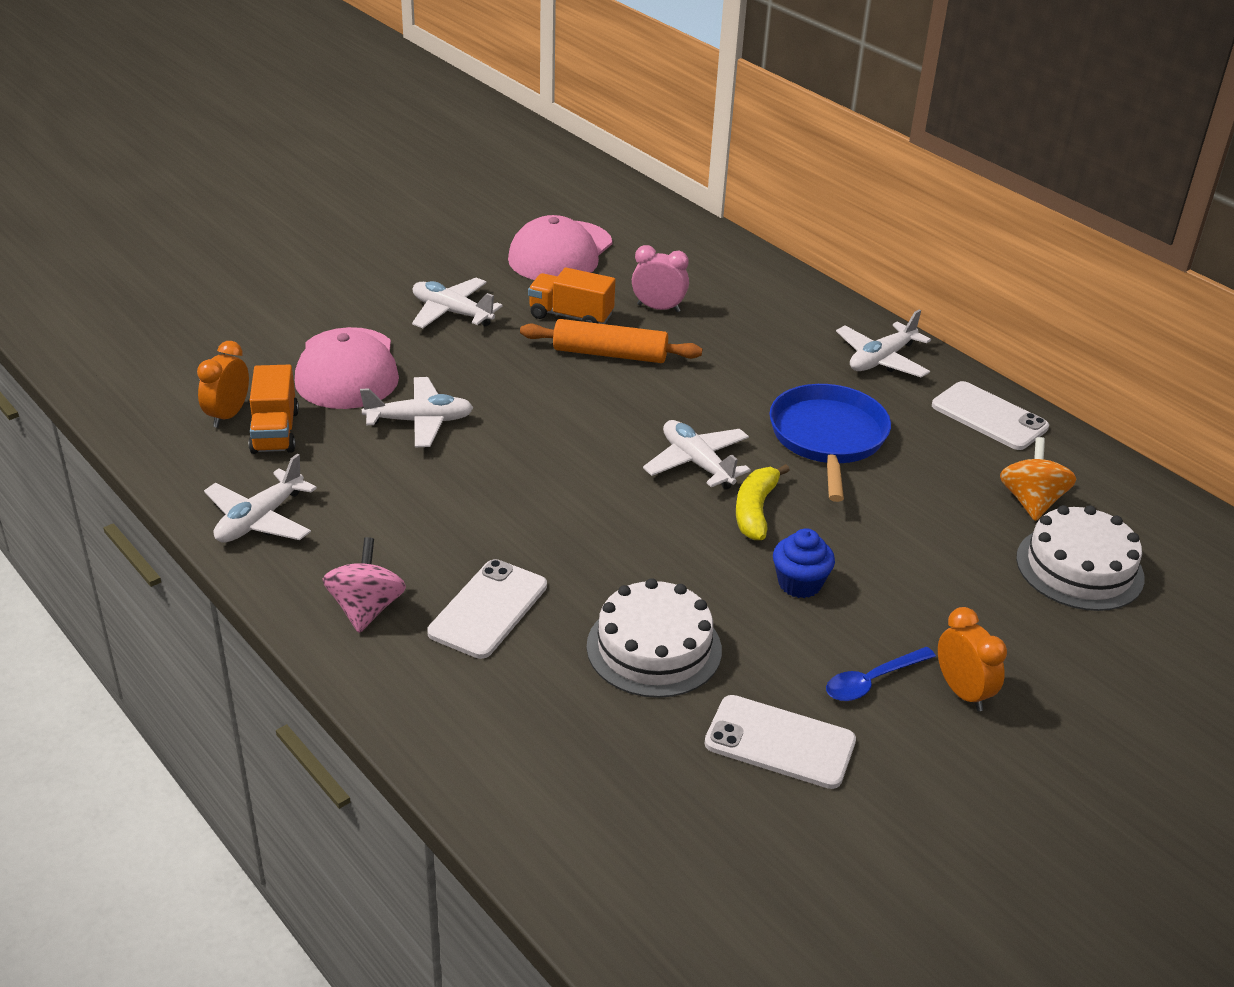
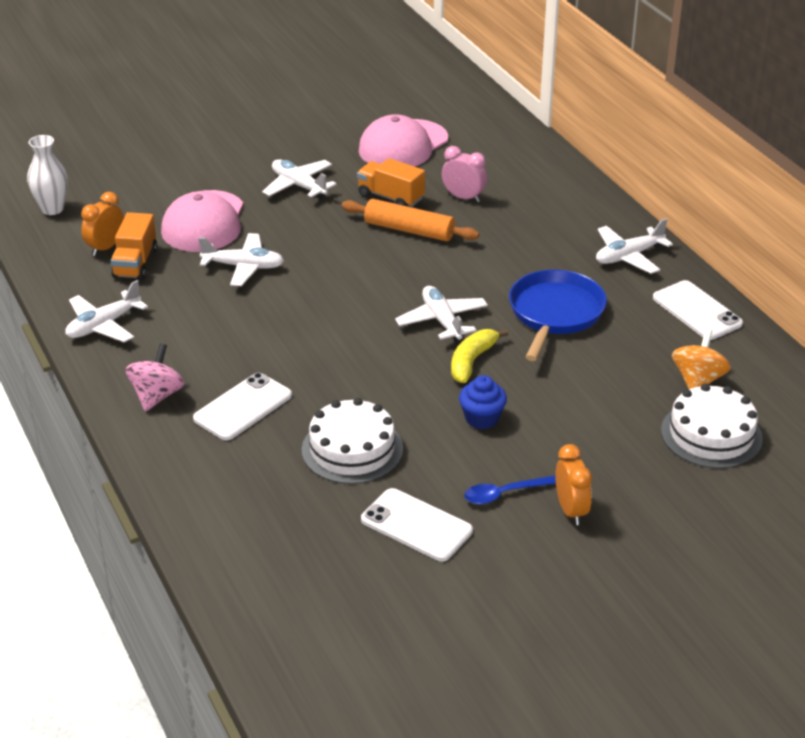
camera: 15 degrees right, 0 degrees up
(138, 372) = (52, 209): none -> white vase

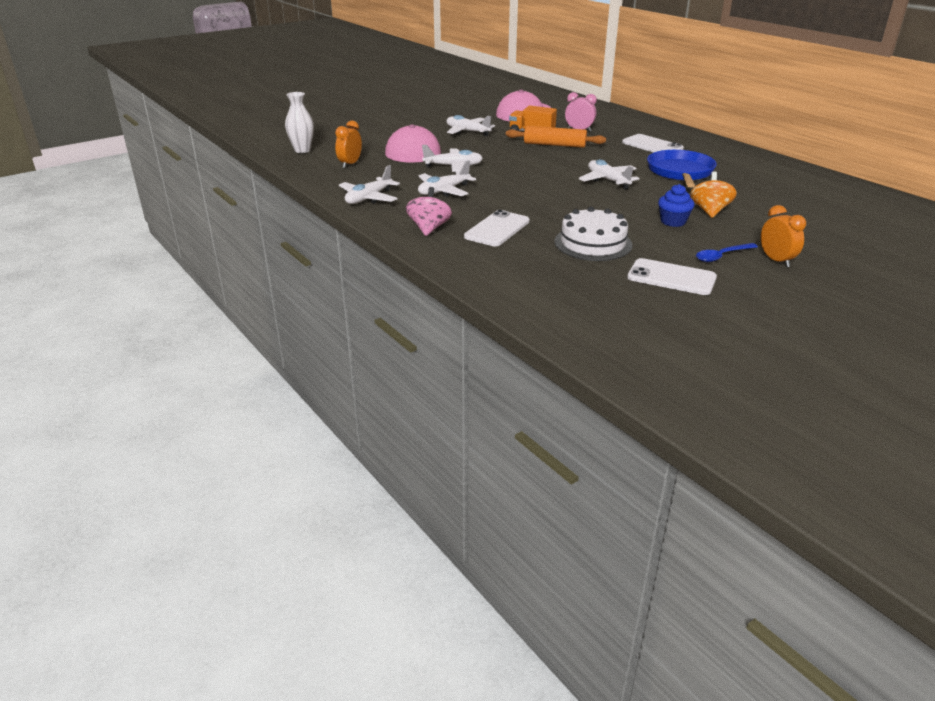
camera: 10 degrees left, 5 degrees down
(135, 263) = (375, 169): orange truck -> none
(472, 361) = (643, 196): yellow banana -> none
(628, 256) = (705, 147): white plane -> white plane (443, 191)
(697, 311) = (770, 165): white phone -> white phone (652, 146)
(697, 380) = (801, 194): orange spinning top -> orange spinning top (710, 211)
(711, 434) = (835, 217): white cake -> none

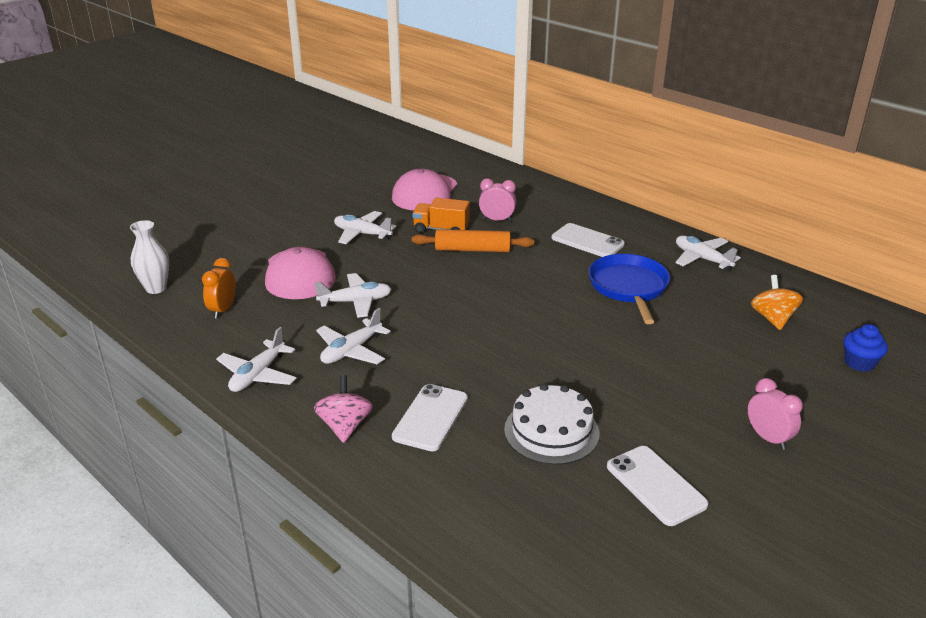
camera: 10 degrees left, 0 degrees up
(608, 180) = (548, 310): white plane -> white plane (702, 259)
(671, 277) = (655, 485): white phone -> white phone turned 45 degrees clockwise
(673, 221) = (637, 379): blue cupcake -> blue cupcake (859, 363)
(710, 211) = (676, 355): orange spinning top -> orange spinning top (773, 318)
(722, 256) = (705, 437): blue spoon -> none
(776, 260) = (768, 438): orange clock -> pink clock

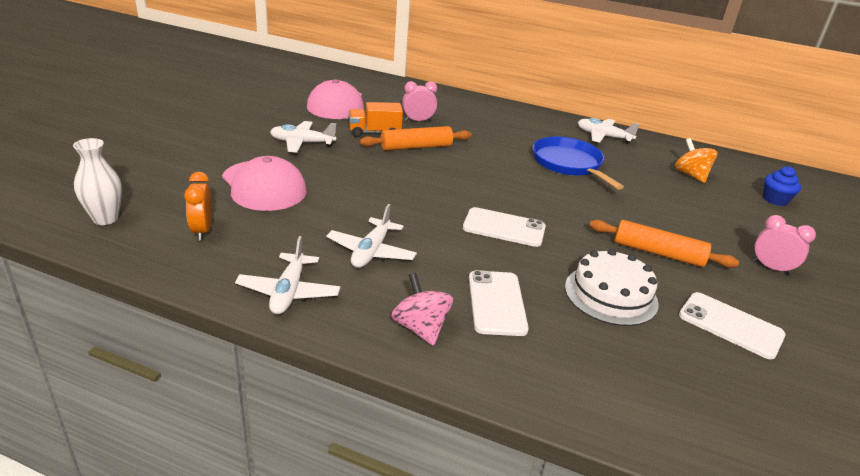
camera: 25 degrees left, 0 degrees up
(355, 302) = (341, 205): white plane -> none
(587, 241) = (506, 131): white phone -> white phone (504, 228)
(644, 399) = (658, 253): none -> orange rolling pin

